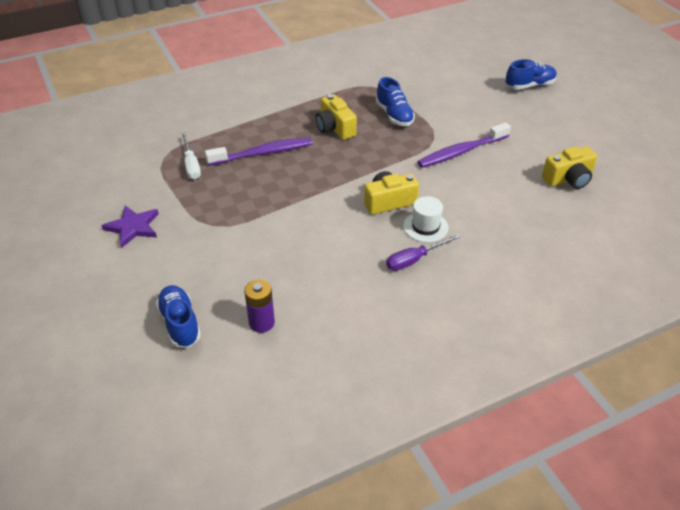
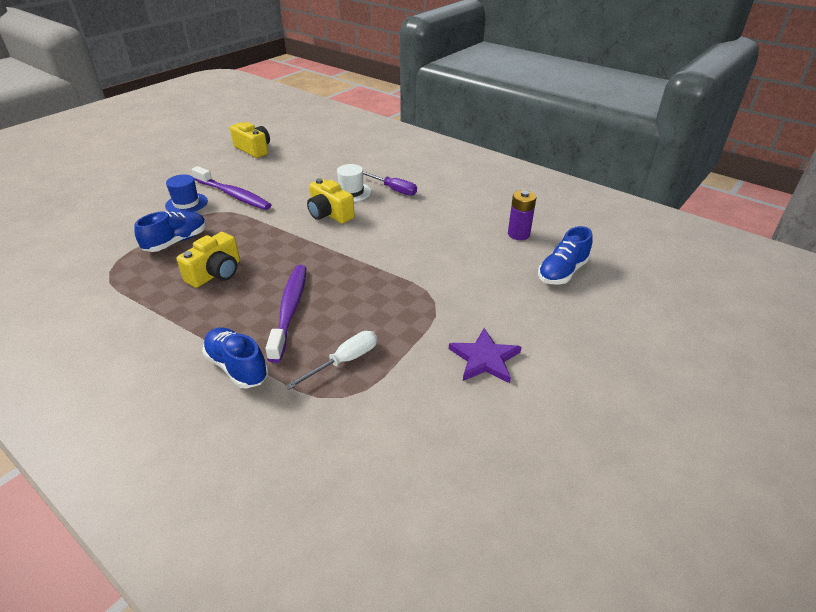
camera: 115 degrees left, 5 degrees down
(263, 153) = (290, 310): purple toothbrush -> purple toothbrush turned 45 degrees clockwise
(458, 125) = (186, 203): none -> blue hat
(529, 86) = (99, 180): blue shoe -> blue shoe (237, 367)

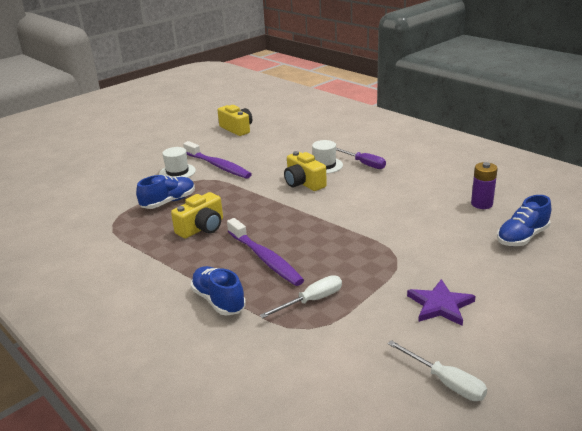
camera: 10 degrees right, 10 degrees down
(186, 203) = (177, 172): blue hat -> white hat
(290, 310) = (265, 259): purple toothbrush -> purple toothbrush turned 135 degrees clockwise
(497, 456) = (445, 382): none -> white screwdriver

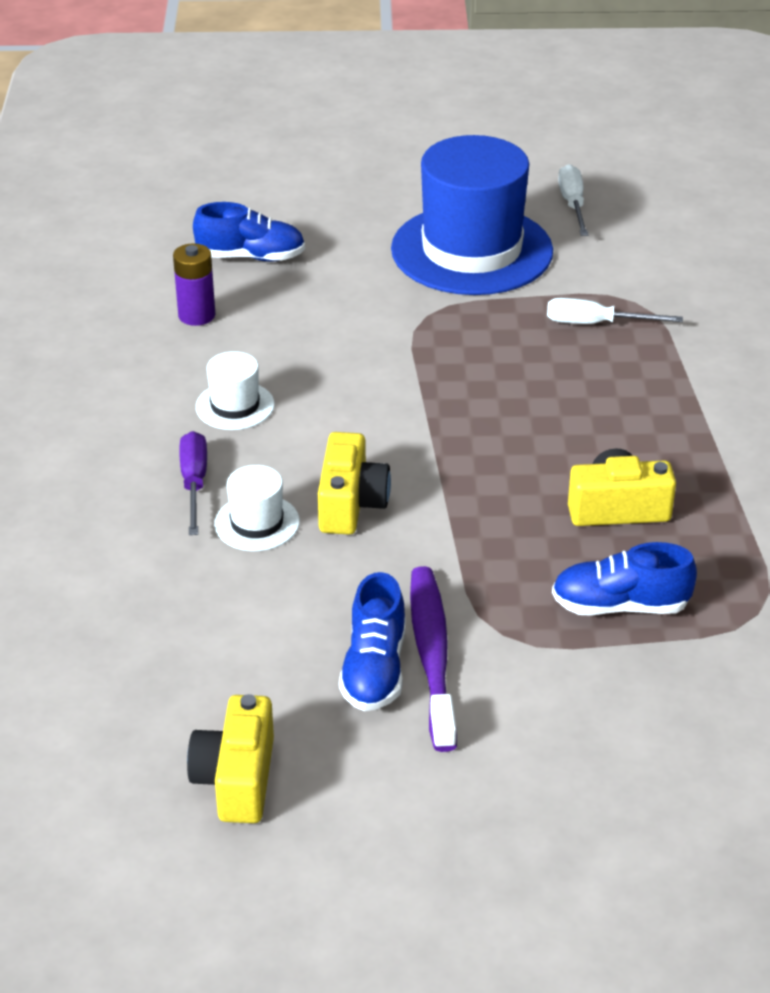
camera: 140 degrees left, 10 degrees up
(177, 172) = (528, 691): white hat -> white hat (235, 406)
(218, 301) = (703, 381): blue shoe -> blue shoe (374, 669)
(265, 259) = (584, 403): purple toothbrush -> none
(440, 305) = (472, 250): purple star -> blue hat

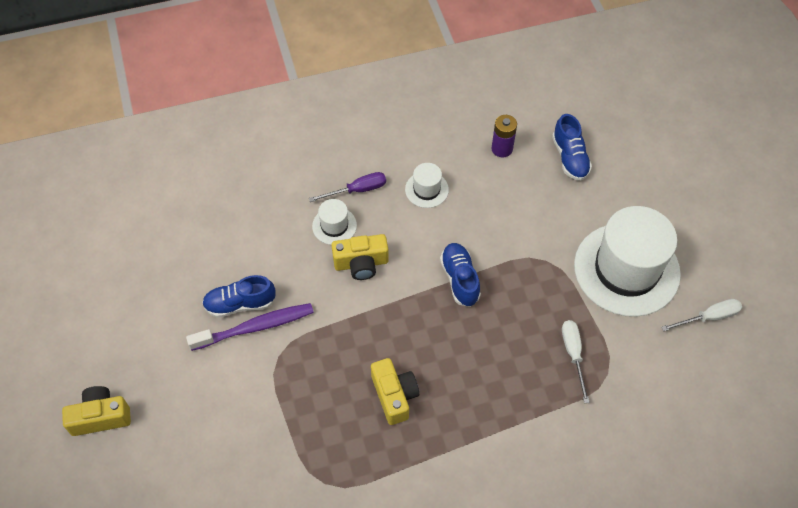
camera: 75 degrees right, 20 degrees up
(236, 779) = (159, 266): yellow camera -> yellow camera (101, 417)
(472, 250) = (626, 269): blue hat -> white hat
(620, 606) = (313, 410): blue shoe -> blue shoe (460, 279)

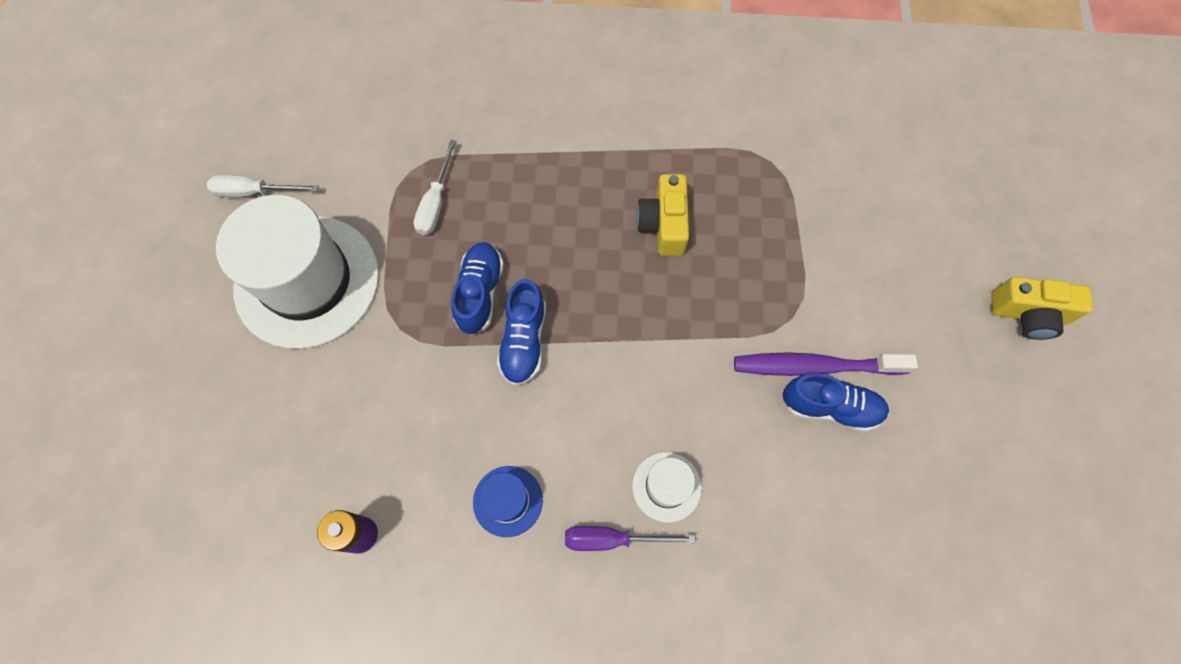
camera: 160 degrees left, 10 degrees up
(361, 263) = (647, 410): yellow camera -> none
(426, 189) = (508, 501): white hat -> blue hat
(570, 158) = (270, 479): blue shoe -> blue shoe (480, 293)

